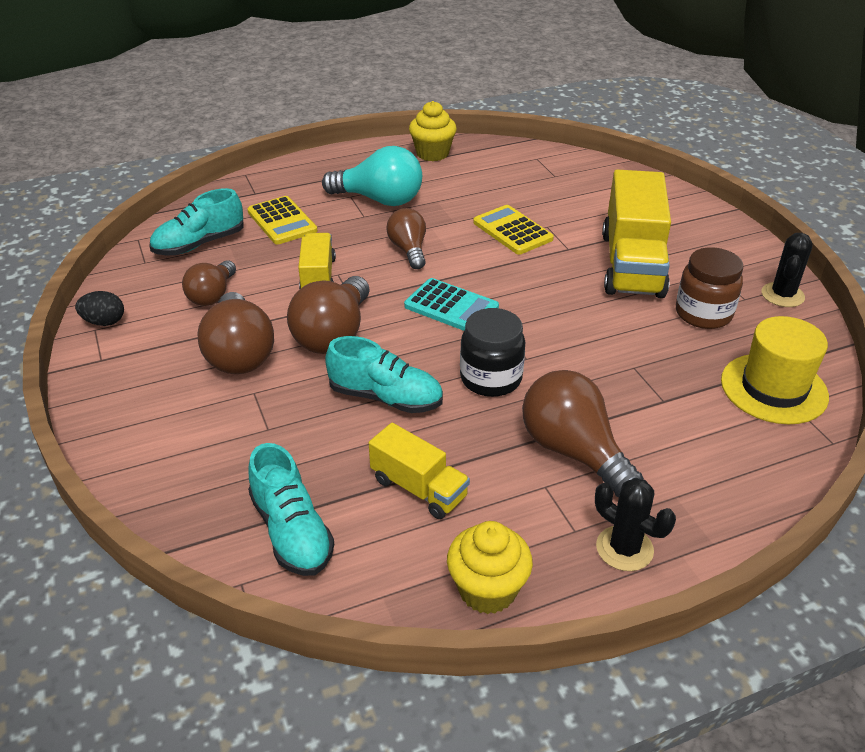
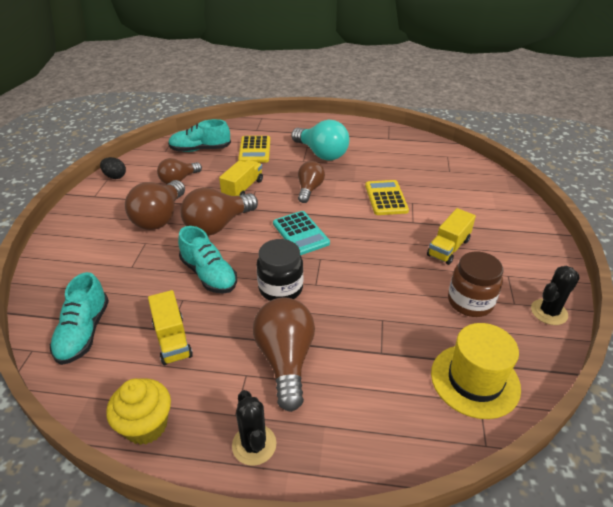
camera: 30 degrees right, 0 degrees up
(432, 153) = (381, 135): yellow cupcake -> none
(632, 264) = (448, 248): yellow truck -> yellow truck, size x0.55

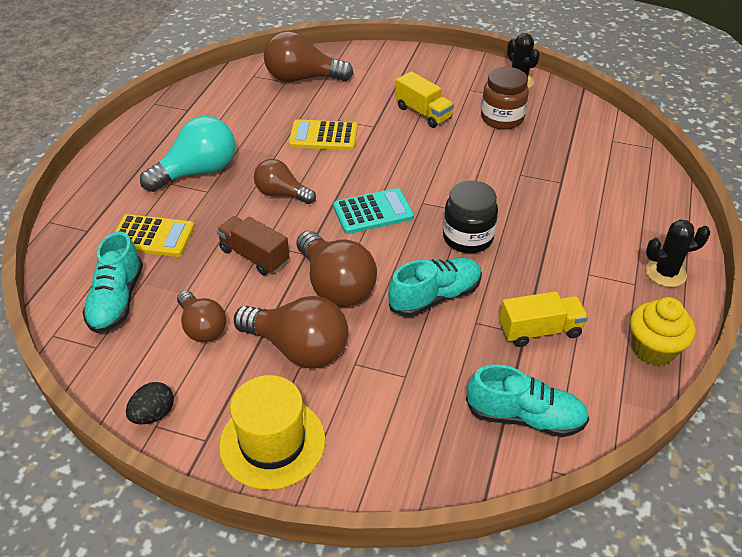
camera: 80 degrees left, 5 degrees up
(243, 188) = (254, 256): yellow truck -> brown truck
(286, 360) = (570, 244): brown light bulb -> brown light bulb (302, 78)
(475, 380) = (591, 137): yellow hat -> yellow hat (272, 442)

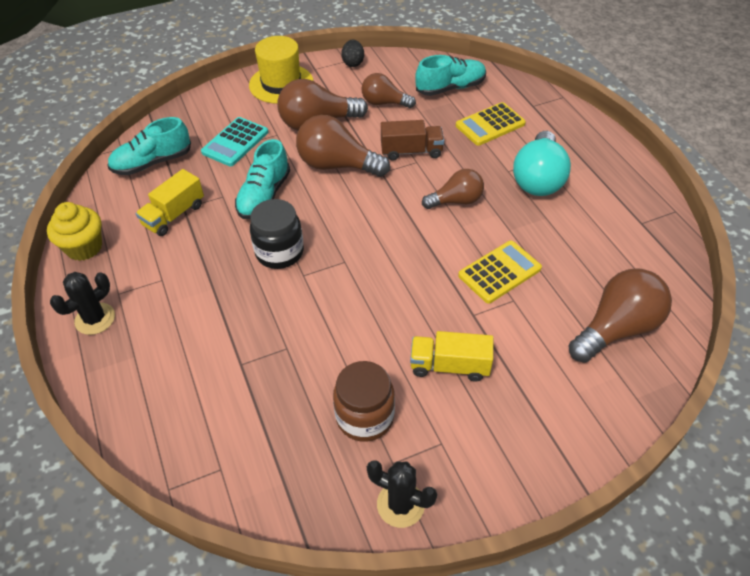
camera: 140 degrees right, 5 degrees up
(117, 300) = (450, 88): turquoise shoe -> turquoise shoe turned 105 degrees clockwise
(373, 212) = (373, 229): turquoise calculator -> turquoise calculator (235, 142)

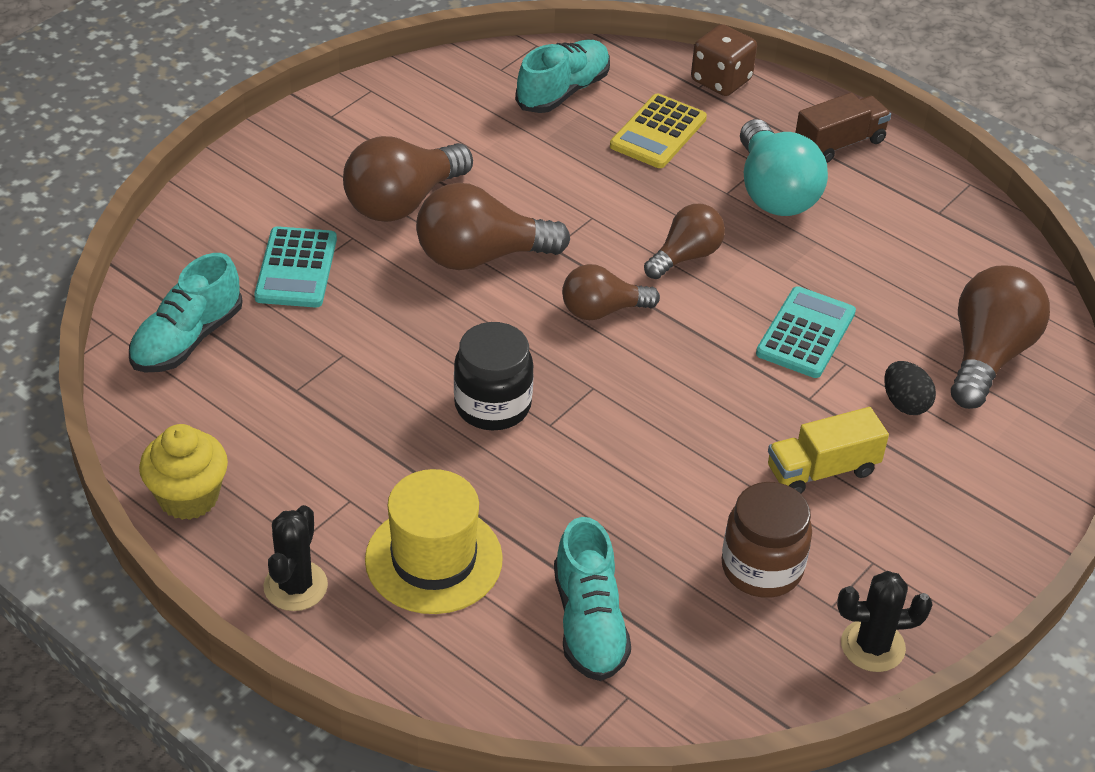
camera: 30 degrees left, 5 degrees down
(174, 215) = (290, 405): yellow truck -> none
(264, 195) = (406, 334): turquoise shoe -> turquoise shoe (589, 623)
(281, 84) = (295, 155): yellow hat -> yellow hat (433, 559)
(353, 63) = (385, 91): black egg -> black egg (905, 403)
(384, 103) = (481, 142): brown light bulb -> brown light bulb (602, 310)
(411, 151) = (574, 204): brown truck -> brown truck (839, 144)
(499, 272) = (805, 333): yellow calculator -> turquoise calculator
(549, 105) = (721, 80): none -> brown dice

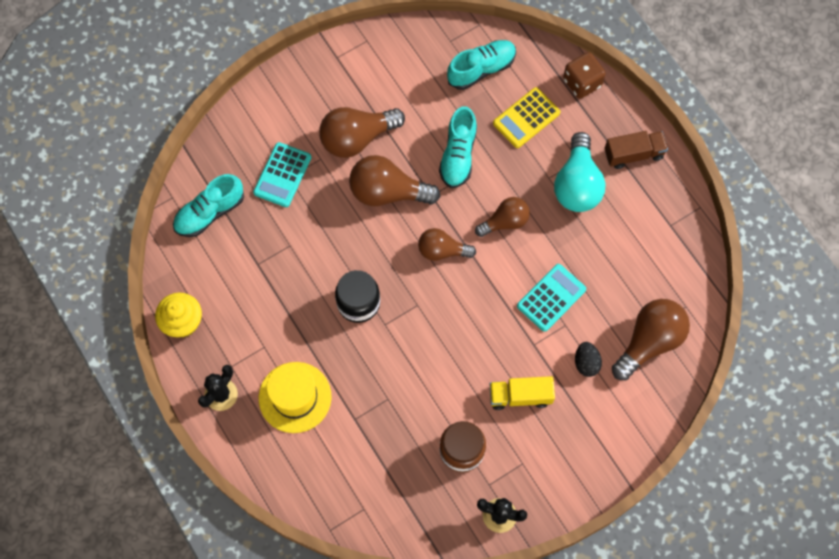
camera: 20 degrees right, 25 degrees up
(589, 623) = (360, 459): turquoise shoe -> turquoise shoe (458, 155)

